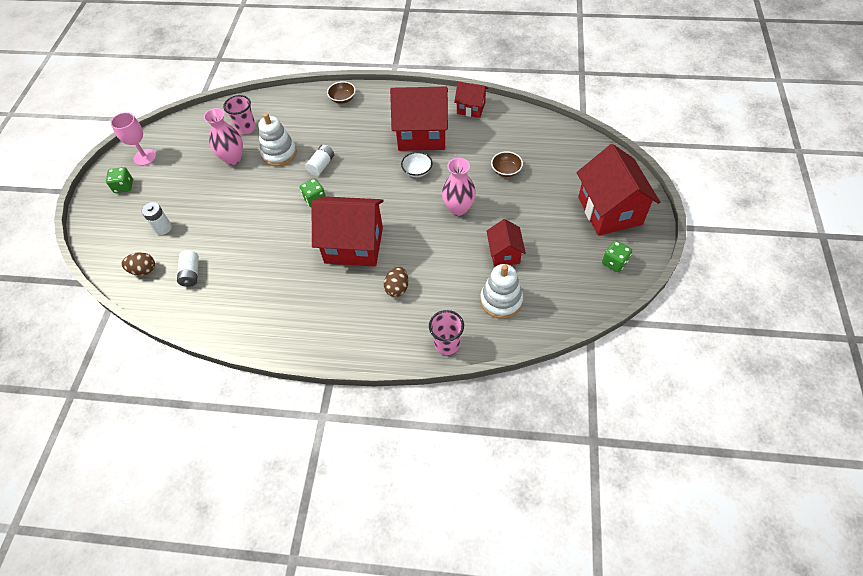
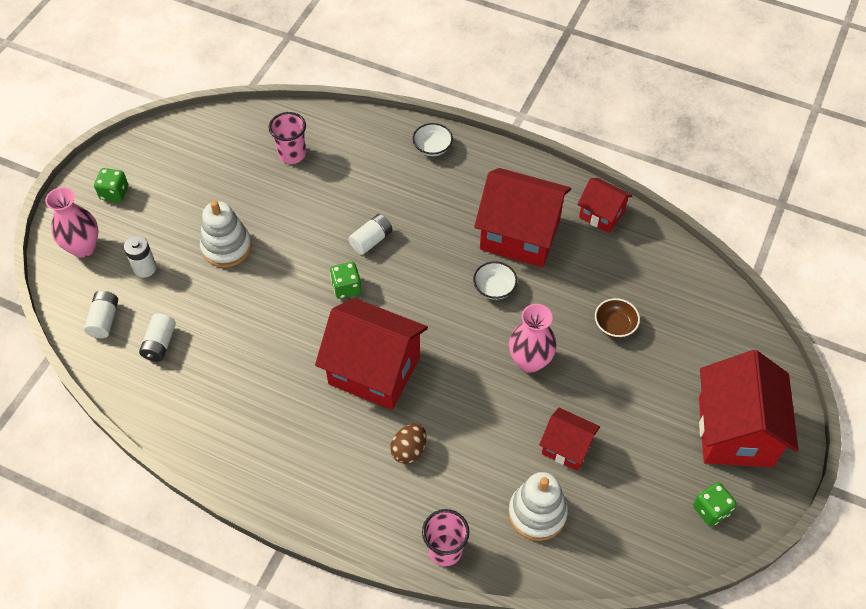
camera: 15 degrees right, 0 degrees up
(143, 270) = (104, 320): brown egg -> white battery
(145, 157) = (152, 158): pink goblet -> none
(233, 158) = (261, 194): pink vase -> pink vase (83, 247)
(279, 153) = (322, 205): white stacking toy -> white stacking toy (226, 247)
(342, 99) = (432, 147): brown bowl -> white bowl
(504, 253) = (566, 447): red house -> red house turned 75 degrees counterclockwise

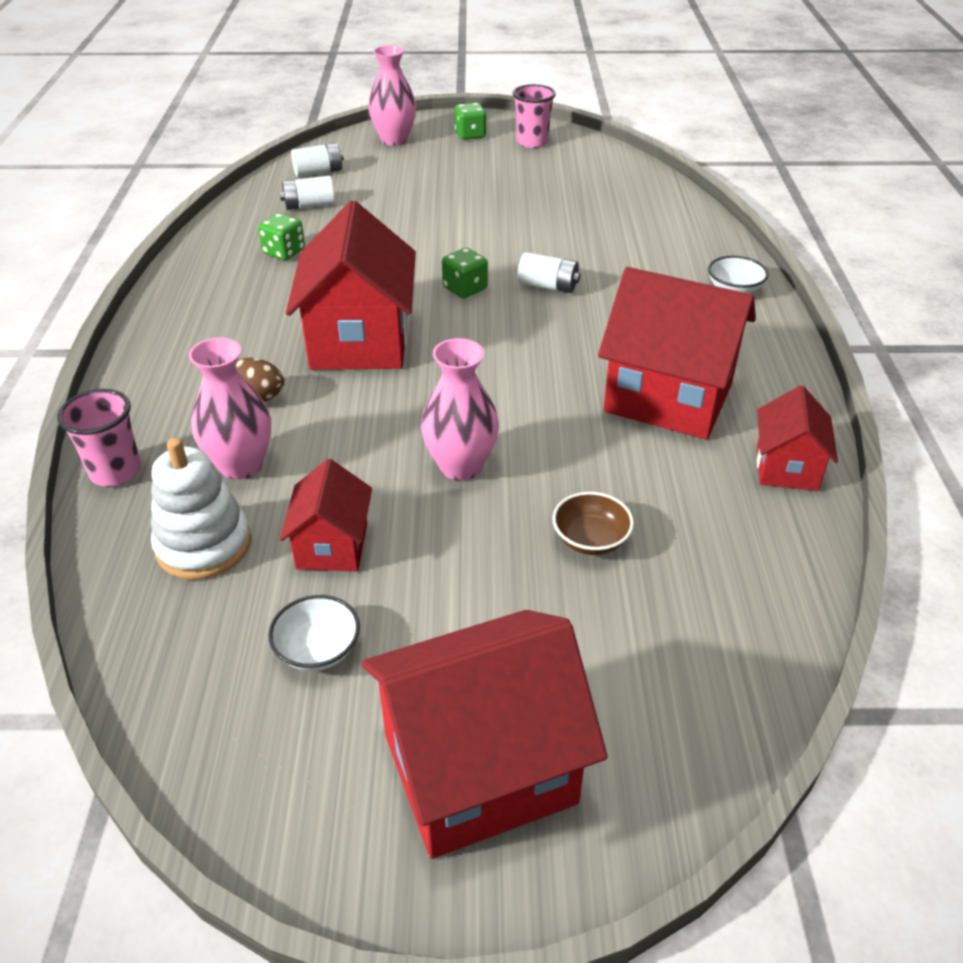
camera: 65 degrees right, 15 degrees down
(145, 268) = (395, 173): white battery -> none
(226, 247) = (457, 205): white stacking toy -> none
(292, 154) = (617, 205): pink cup -> pink cup (532, 142)
(473, 476) = (241, 465): none -> pink vase
(494, 288) = (559, 399): white bowl -> white bowl (318, 649)
(520, 235) = (668, 398): red house -> red house turned 60 degrees counterclockwise
(711, 510) = (291, 774): green dice -> green dice (284, 252)

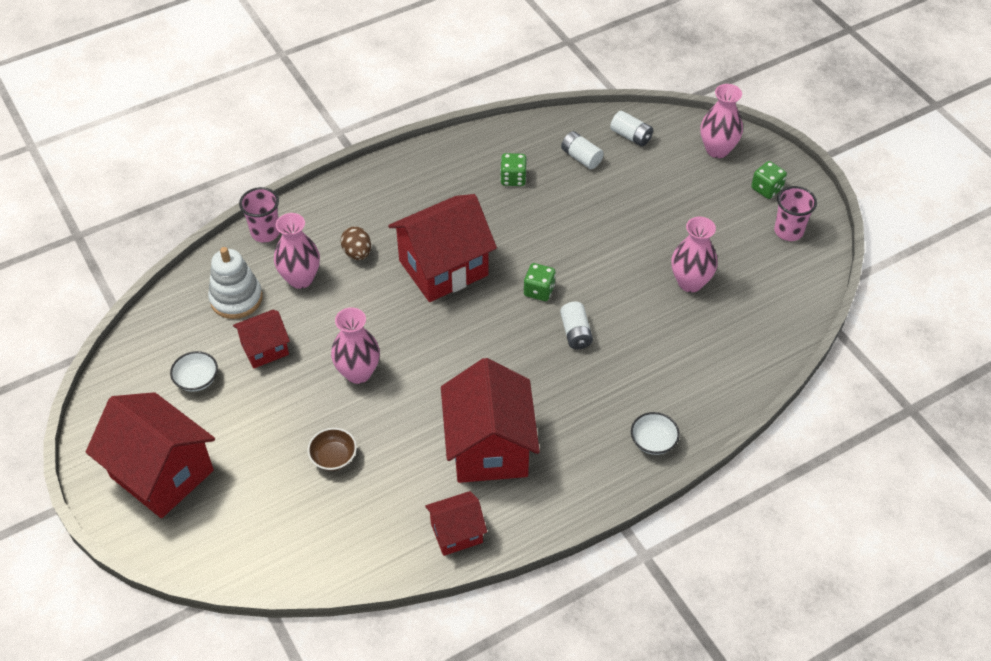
camera: 60 degrees right, 10 degrees up
(544, 204) = (690, 282): none -> pink vase

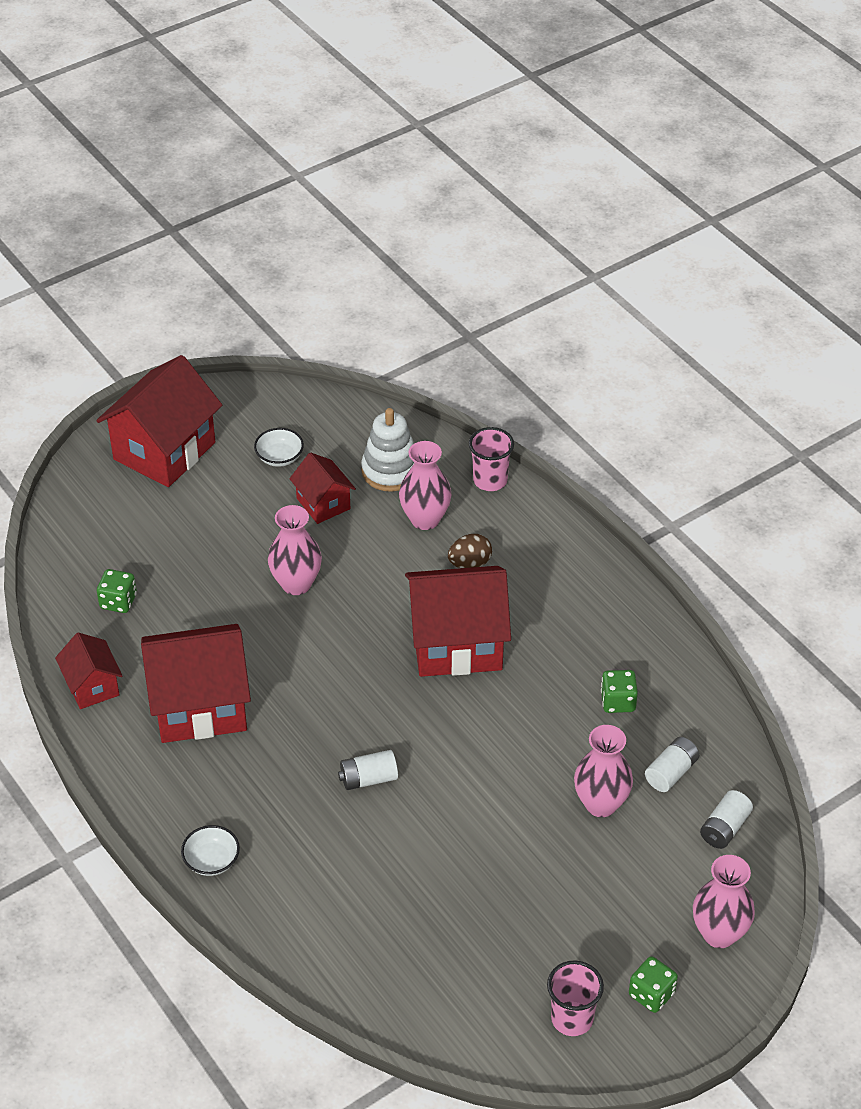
camera: 85 degrees right, 5 degrees down
(333, 457) = (185, 577): brown bowl -> none
(443, 268) = (456, 644): red house -> red house turned 60 degrees counterclockwise
(539, 290) = (431, 739): green dice -> green dice (118, 601)
(690, 282) = (463, 899): pink vase -> pink vase (601, 804)

